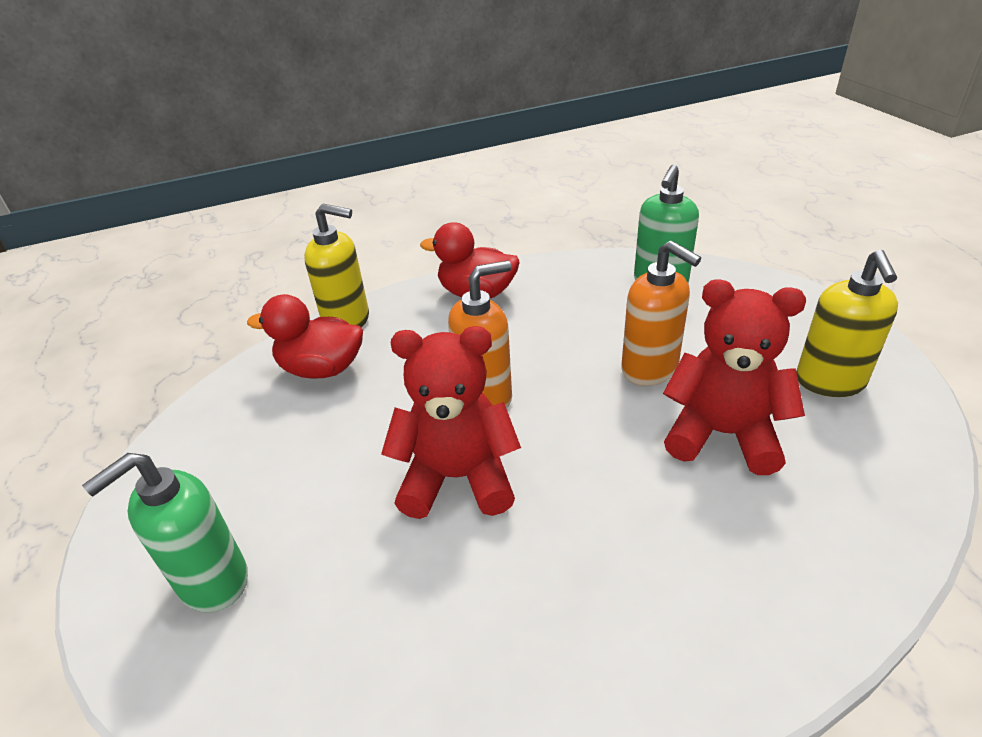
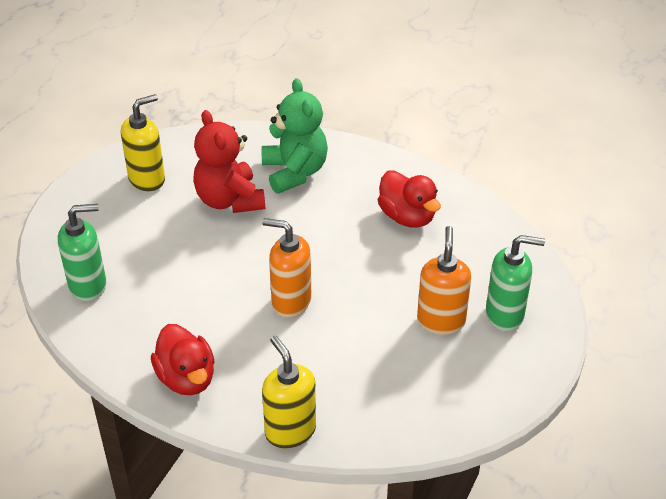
camera: 135 degrees left, 5 degrees up
(322, 369) = (348, 400): red duck -> red duck (407, 217)
(457, 478) = (358, 274): red teddy bear -> none
(650, 369) = (198, 247): orange soap dispenser -> orange soap dispenser (441, 321)
(739, 540) = (294, 172): none -> green teddy bear

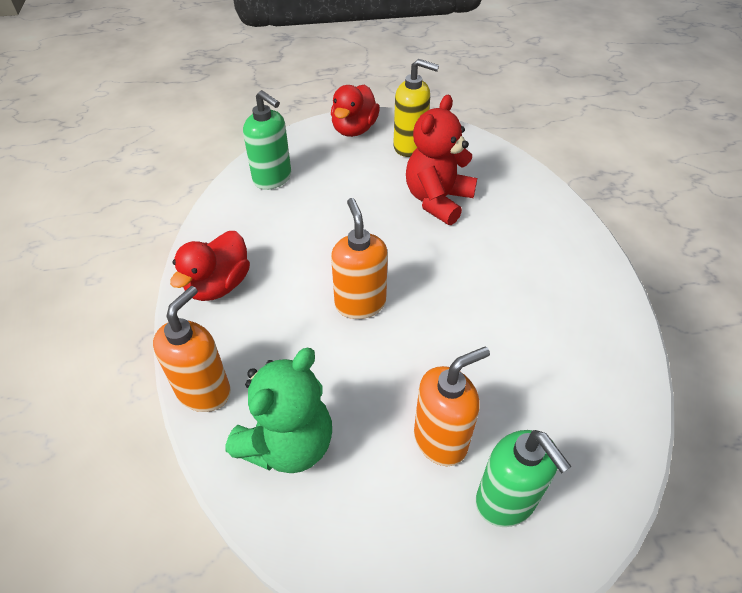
camera: 55 degrees right, 5 degrees up
(290, 431) = (204, 391): yellow soap dispenser -> orange soap dispenser
(294, 172) = (514, 220): green teddy bear -> green teddy bear (288, 444)
(407, 217) = (552, 329): red duck -> red duck (354, 129)

